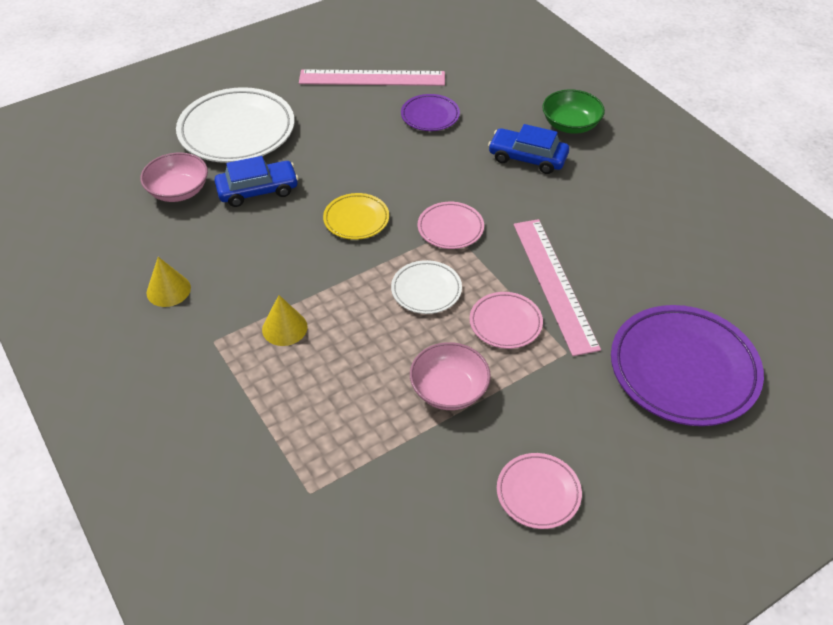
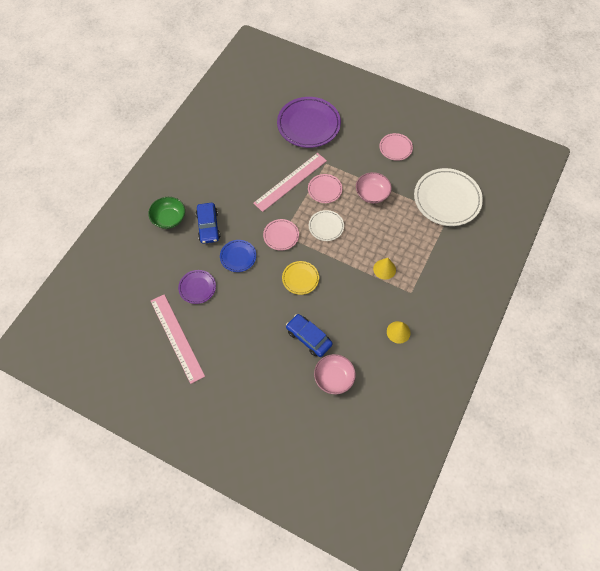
camera: 120 degrees left, 15 degrees up
(237, 131) = (268, 382): white plate -> white plate (447, 199)
(449, 169) = (238, 257): none -> blue plate

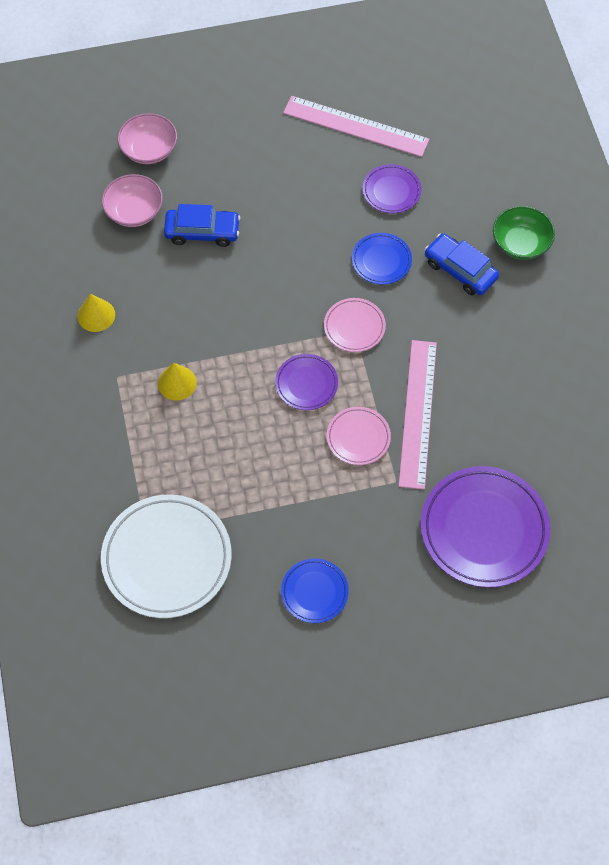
camera: 140 degrees right, 0 degrees up
(300, 279) = (276, 291): yellow plate -> none
(326, 226) = (306, 384): white plate -> purple plate
(372, 194) = (285, 483): pink bowl -> pink bowl (149, 149)
(395, 148) = (314, 592): pink plate -> blue plate

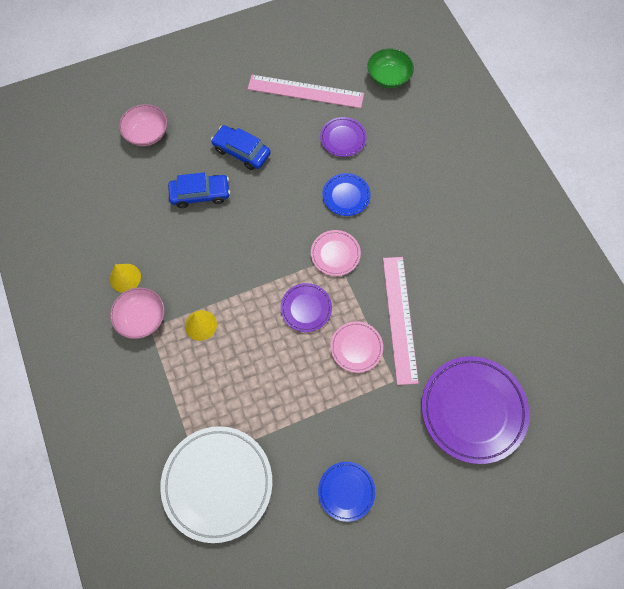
camera: 10 degrees left, 5 degrees up
(134, 211) = (143, 185): pink bowl -> pink bowl (142, 318)
(460, 270) = (409, 194): blue car -> blue car (241, 151)
(520, 243) = (450, 165): green bowl -> green bowl (388, 77)

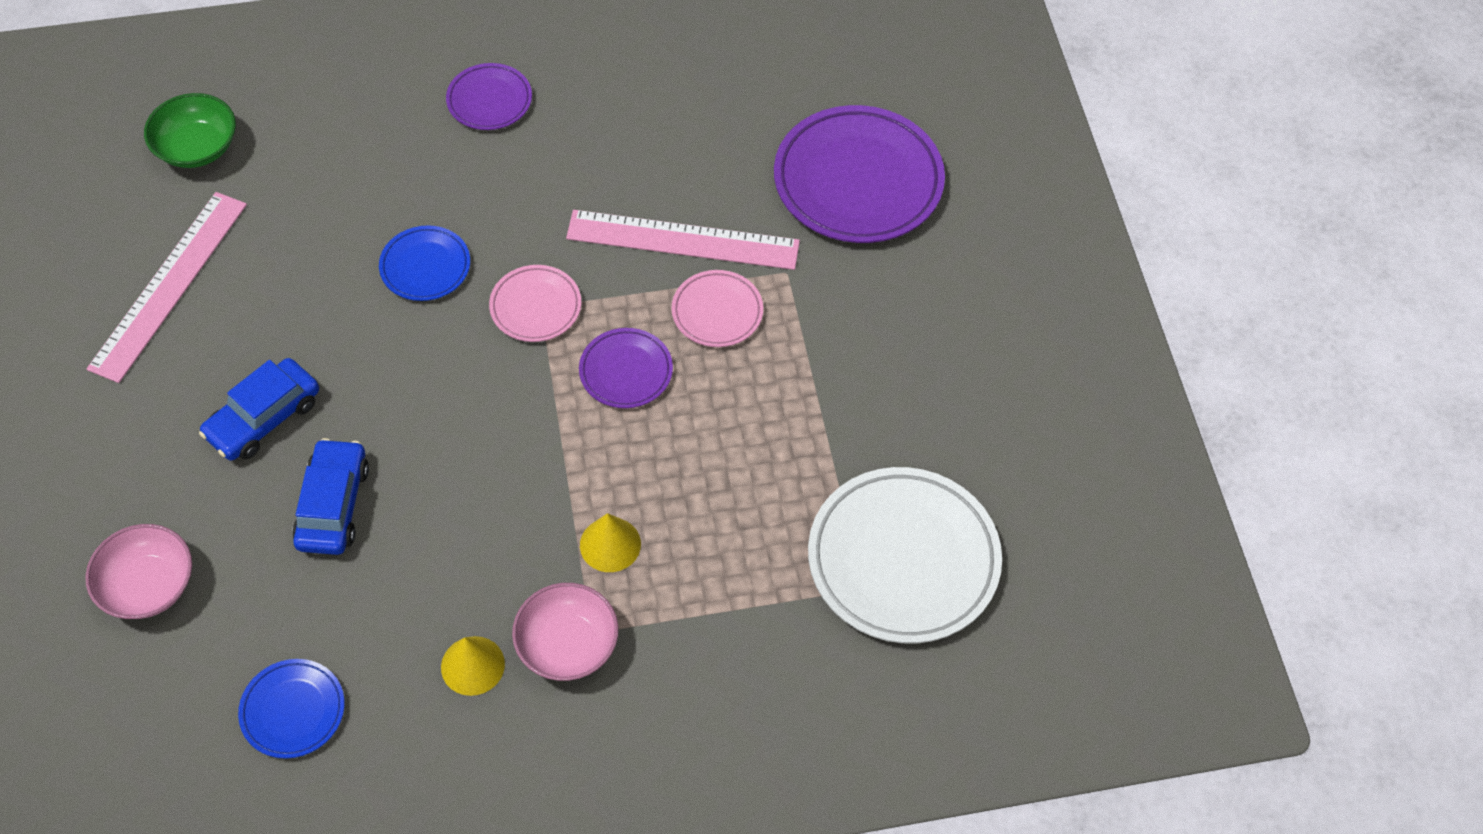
camera: 80 degrees left, 10 degrees down
(343, 138) = (302, 246): purple plate -> purple plate (489, 100)
(346, 491) = (950, 375): blue plate -> blue plate (293, 711)

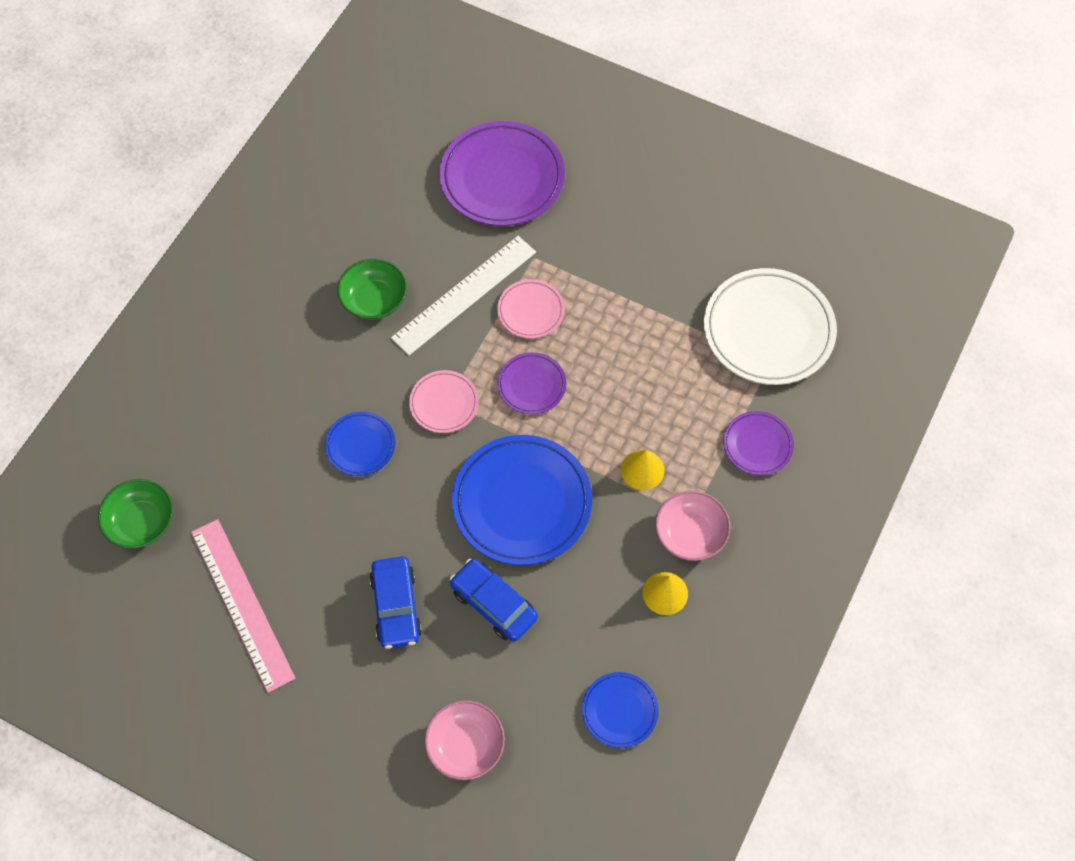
camera: 50 degrees left, 5 degrees up
(475, 454) = (522, 503): none -> blue plate
(489, 100) = (263, 329): purple plate -> purple plate (757, 445)
(606, 168) = (374, 300): none -> green bowl
(683, 240) = (464, 294): pink ruler -> white ruler

